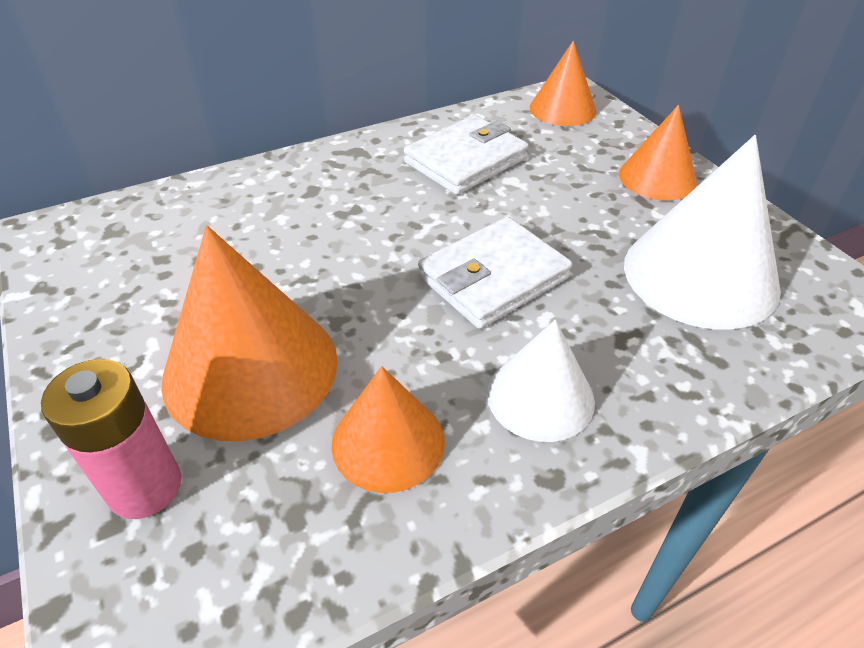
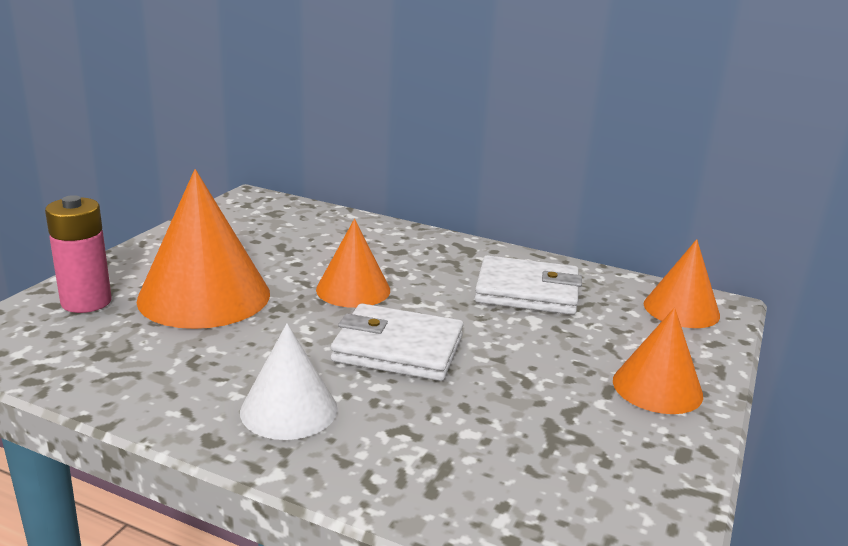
camera: 50 degrees right, 20 degrees down
(388, 442) = (186, 363): orange cone -> orange cone (353, 289)
(700, 275) = (540, 450): white cone -> none

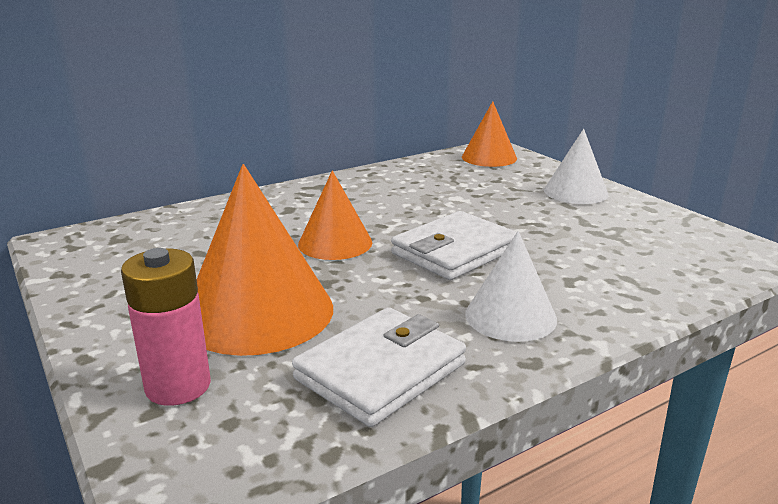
camera: 55 degrees left, 0 degrees up
(527, 291) = (415, 188): white wallet -> white wallet (380, 371)
(657, 387) = (575, 192): orange cone -> white cone

